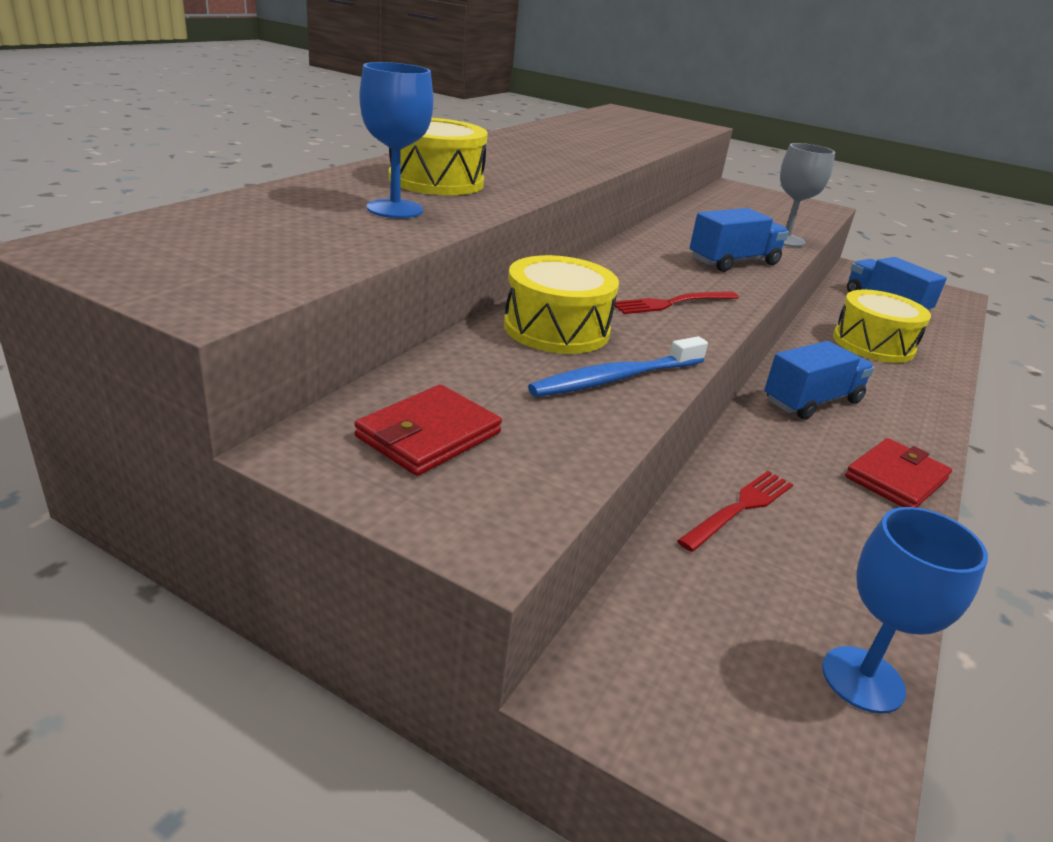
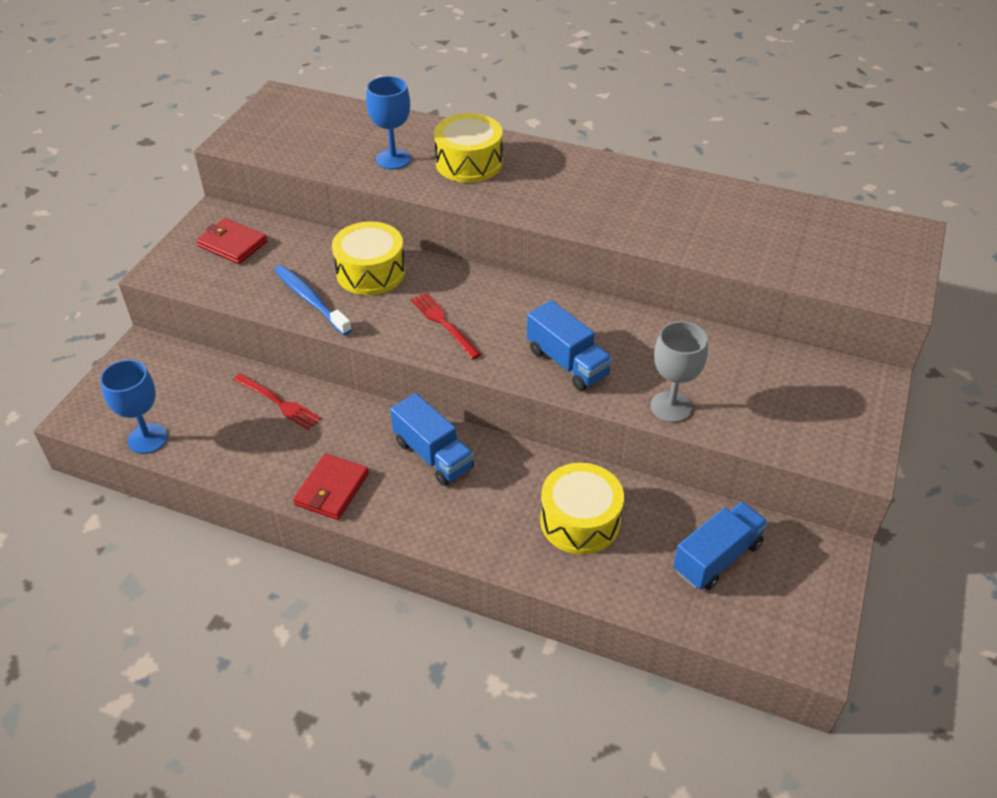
camera: 85 degrees right, 15 degrees up
(896, 478) = (331, 489): red wallet -> red wallet turned 75 degrees clockwise

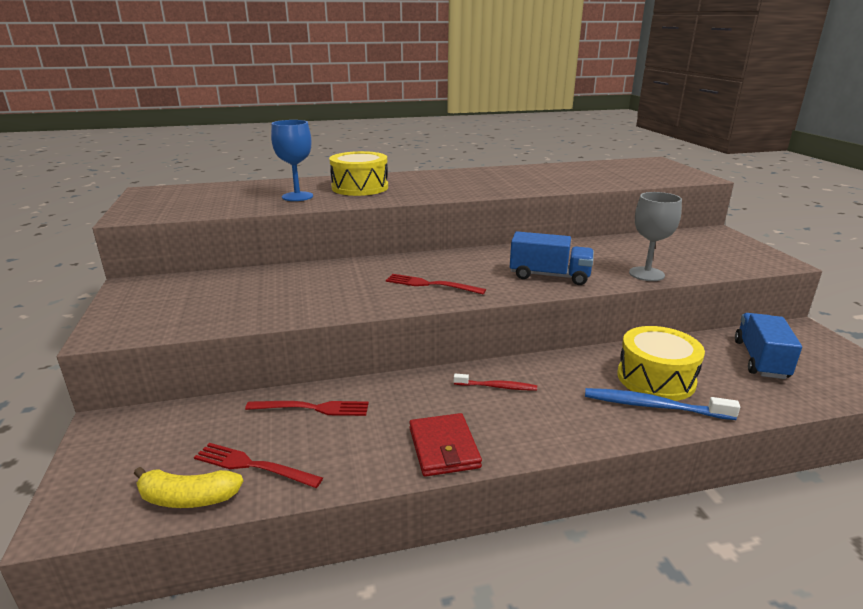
camera: 35 degrees left, 20 degrees down
(147, 439) = (188, 498): blue goblet -> yellow banana
(201, 434) = (253, 465): none -> red fork
(232, 244) = (172, 296): red wallet -> none
(310, 300) = (297, 305): blue toothbrush -> blue toothbrush (653, 406)
(370, 272) = (330, 277): yellow drum -> none
(433, 455) = (497, 387): blue truck -> red toothbrush

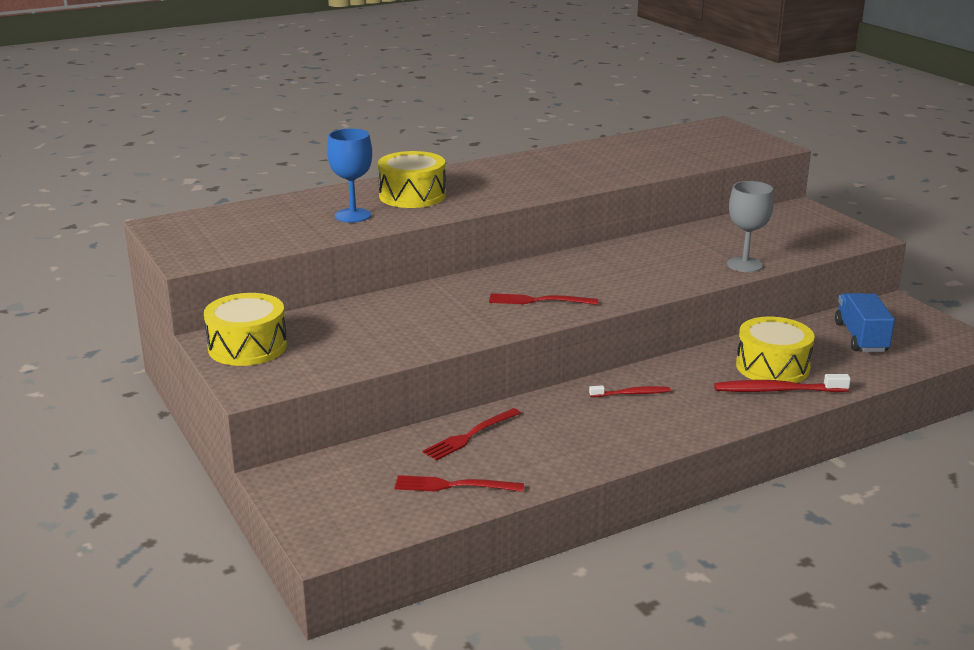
camera: 15 degrees left, 0 degrees up
(148, 295) = (247, 347): none -> yellow drum
(188, 498) = (418, 515): yellow banana -> none
(312, 408) = (470, 436): red fork -> red fork turned 150 degrees clockwise
(444, 448) = (612, 448): red wallet -> none
(549, 276) = (651, 277): blue truck -> none
(653, 406) = (777, 390): blue toothbrush -> red toothbrush

